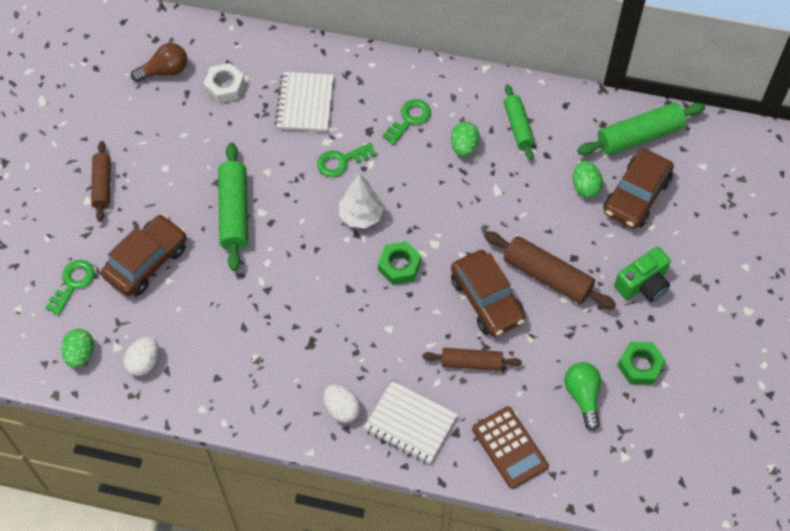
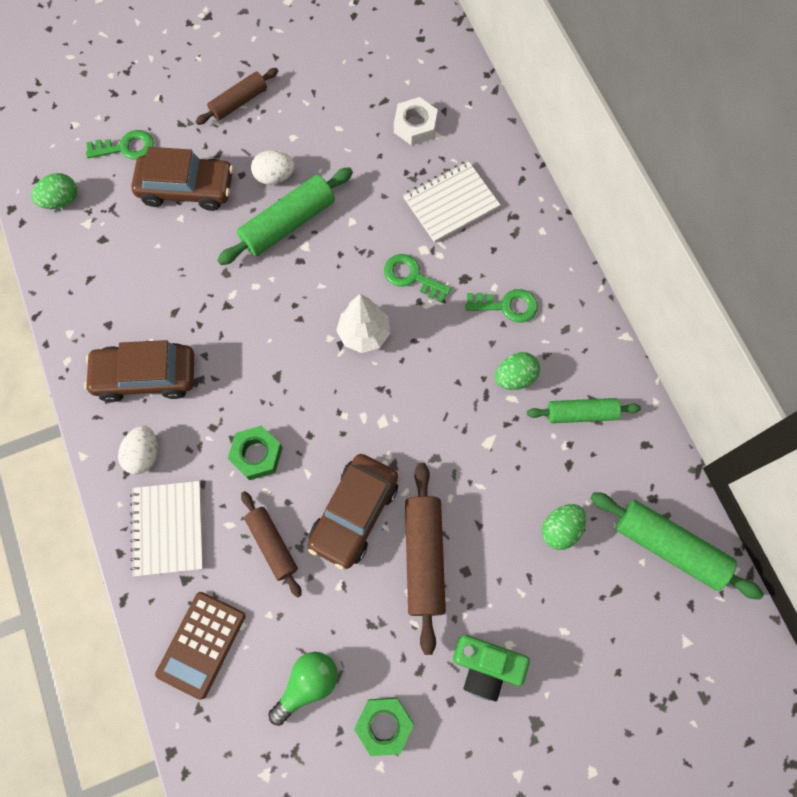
camera: 55 degrees right, 10 degrees up
(144, 362) = (85, 255): white egg -> white egg (275, 176)
(165, 71) = (393, 68): brown light bulb -> none
(399, 266) = (333, 405): green nut -> green nut (257, 455)
(518, 126) = (581, 414): green rolling pin -> green rolling pin turned 45 degrees clockwise
(636, 196) = (590, 591): brown car -> brown car (146, 376)

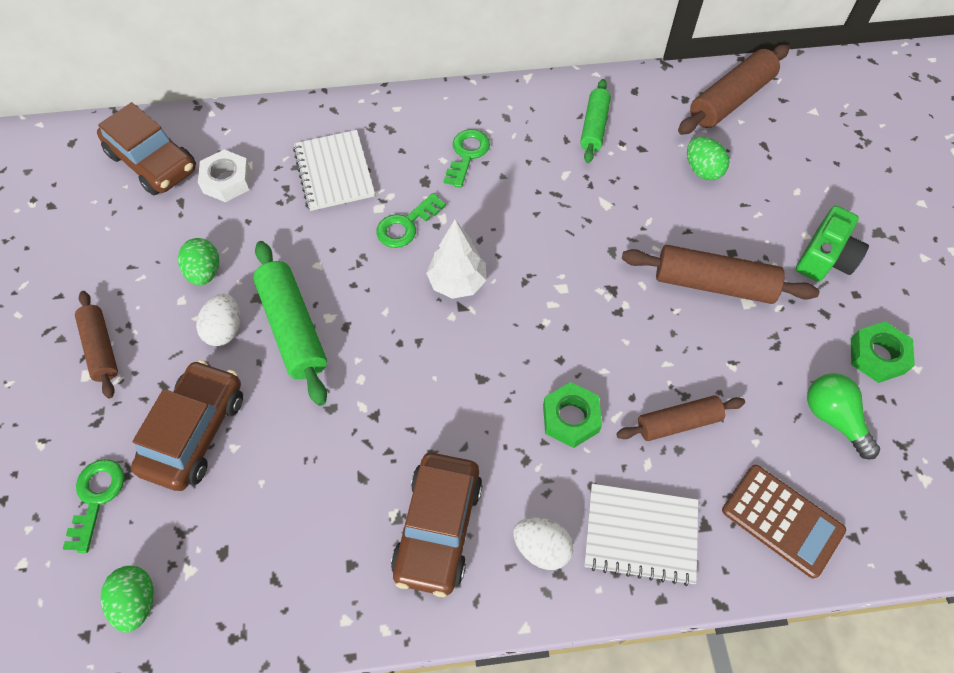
camera: 75 degrees left, 10 degrees down
(354, 514) = (657, 335): brown car -> brown car (153, 162)
(515, 377) = (544, 167): green egg -> green egg (205, 272)
(669, 546) = (730, 100): green rolling pin -> brown rolling pin

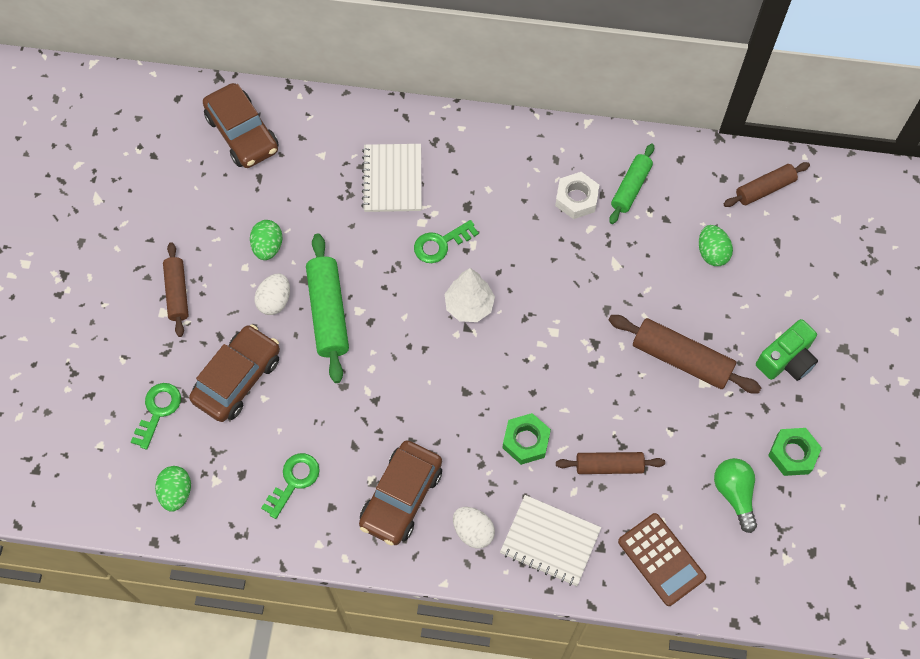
camera: 15 degrees right, 5 degrees up
(227, 181) = (301, 166): white nut -> white nut (576, 198)
(467, 154) = (510, 189): green key -> green key (294, 481)
(730, 100) = (764, 189): brown rolling pin -> brown rolling pin, size x0.64

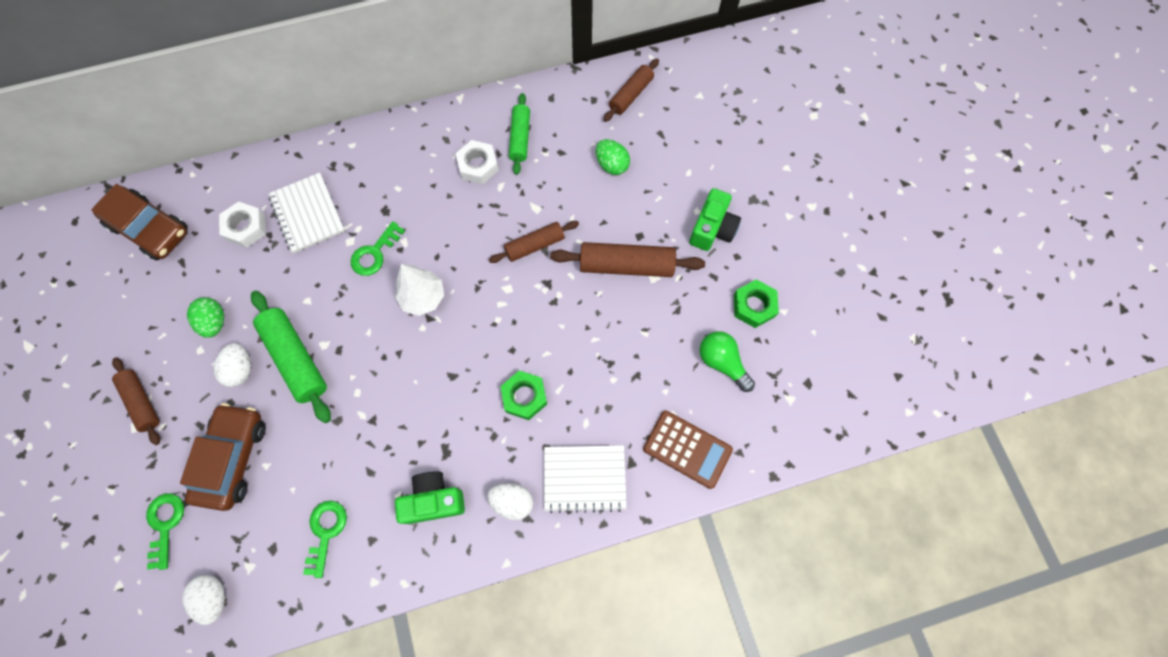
camera: 25 degrees left, 5 degrees up
(176, 492) = (214, 597): green egg -> white egg
(330, 169) = (246, 228): none -> white nut
(401, 497) = (433, 500): brown car -> green camera
(609, 466) = (606, 386): brown rolling pin -> brown rolling pin (534, 245)

